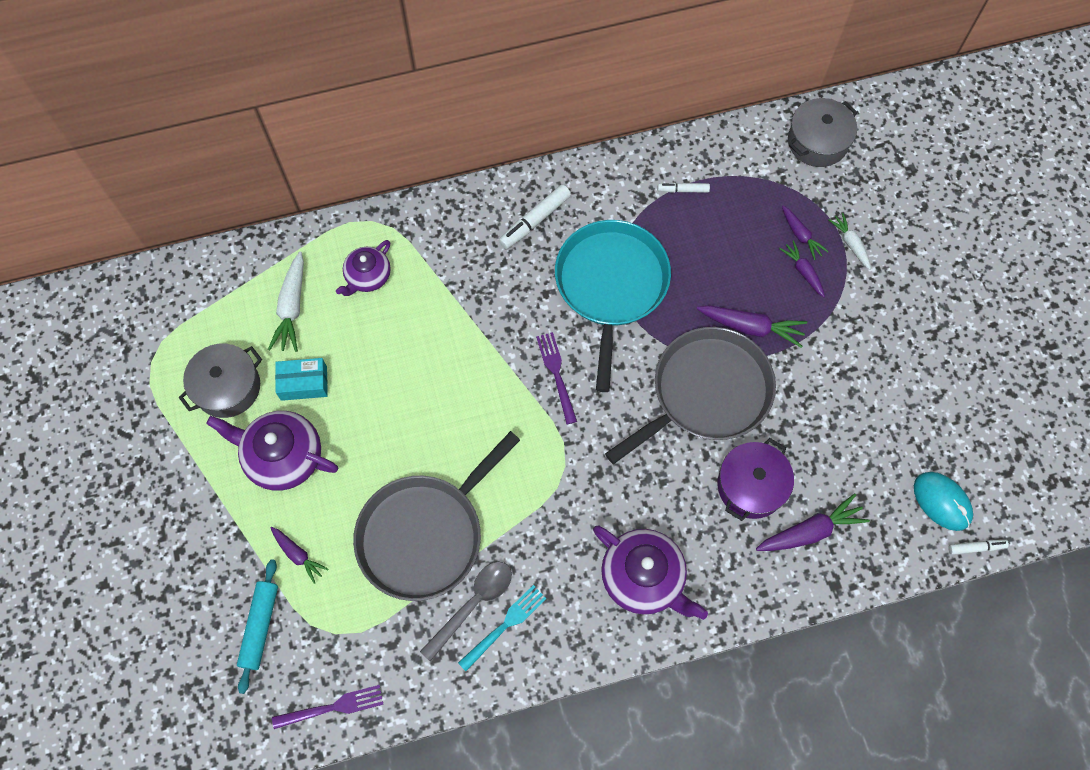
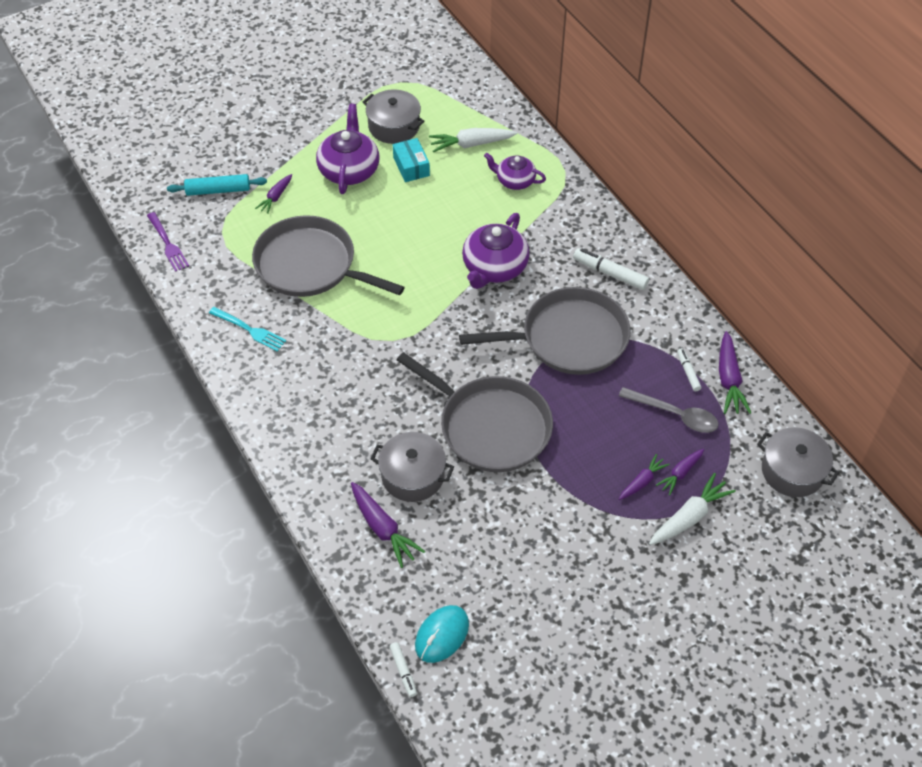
camera: 75 degrees right, 15 degrees down
(473, 604) = (262, 306): grey spoon -> grey spoon (675, 415)
(556, 374) = (472, 318): purple fork -> none
(611, 286) = (568, 338): turquoise pan -> grey pan
(644, 577) = (310, 413): purple teapot -> purple teapot (494, 268)
(751, 327) = (567, 449): purple carrot -> purple carrot (729, 379)
(751, 486) = (413, 475): purple pot -> grey pot
(850, 244) = (689, 517): white carrot -> white carrot, size x1.60

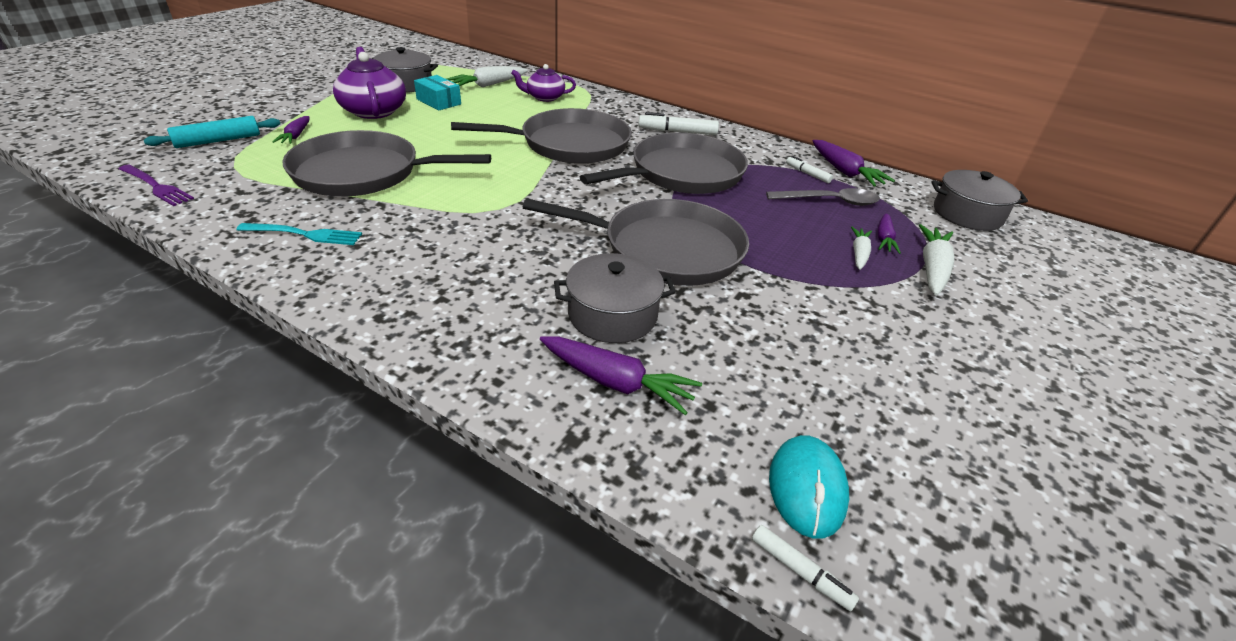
camera: 30 degrees left, 15 degrees down
(494, 268) = (569, 144): purple teapot -> grey pan
(642, 482) = (859, 254): purple carrot -> white carrot

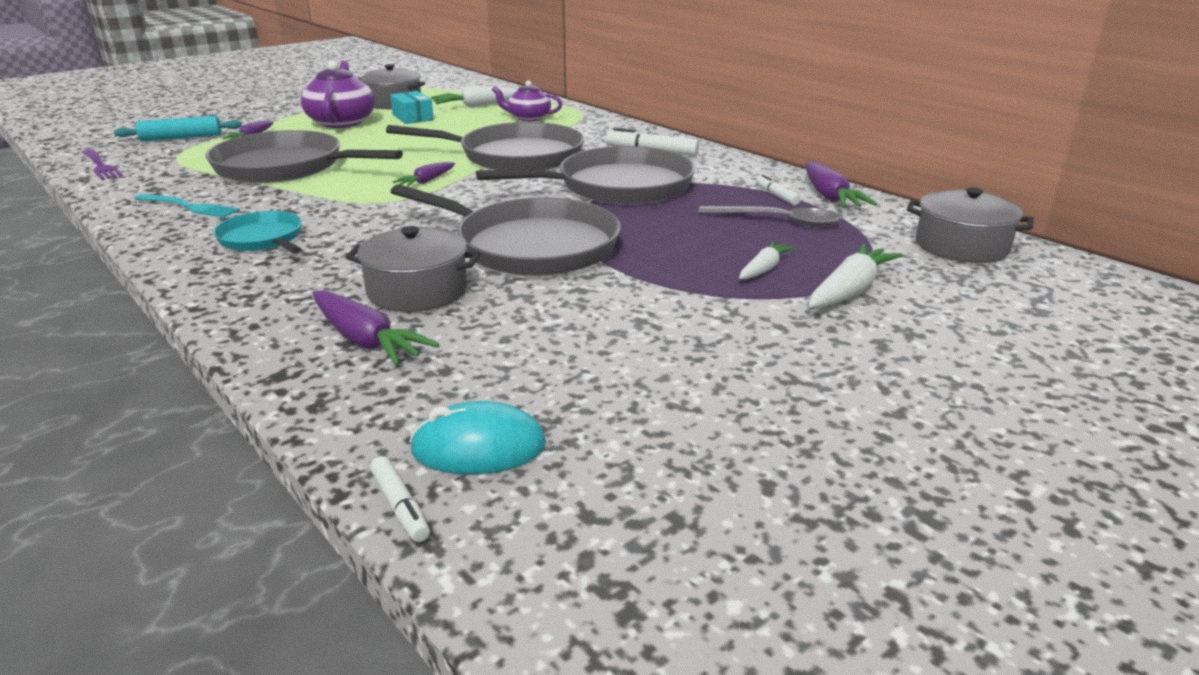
camera: 20 degrees right, 10 degrees down
(416, 269) = (262, 239): none -> turquoise pan
(806, 488) = (478, 447): turquoise mouse -> turquoise mouse turned 60 degrees clockwise
(884, 239) = (813, 259): purple carrot -> purple carrot (426, 181)

